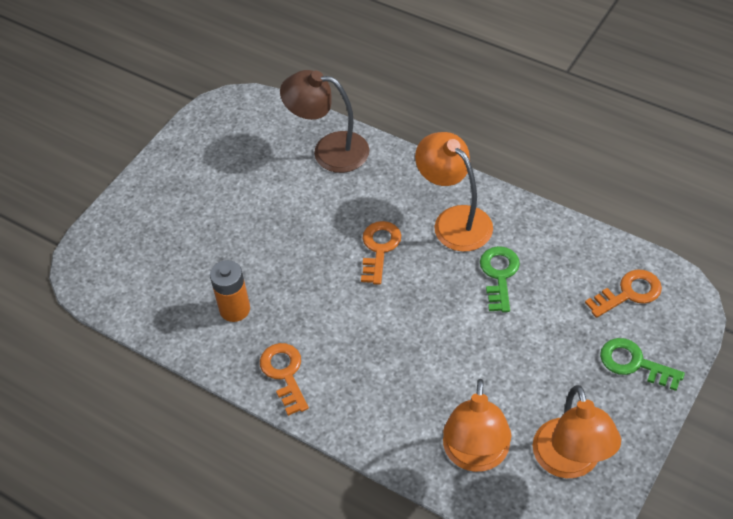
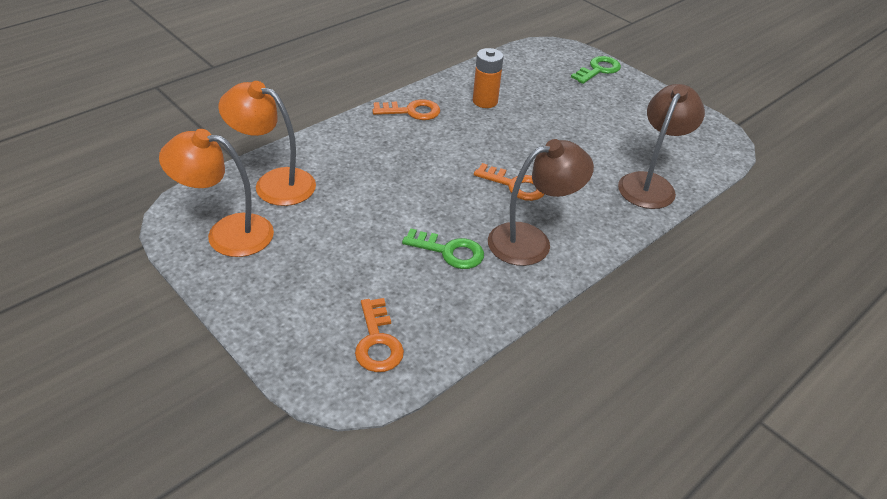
camera: 100 degrees right, 10 degrees down
(454, 220) = (531, 241): orange lamp -> brown lamp
(634, 363) = (292, 313): green key -> green key (598, 70)

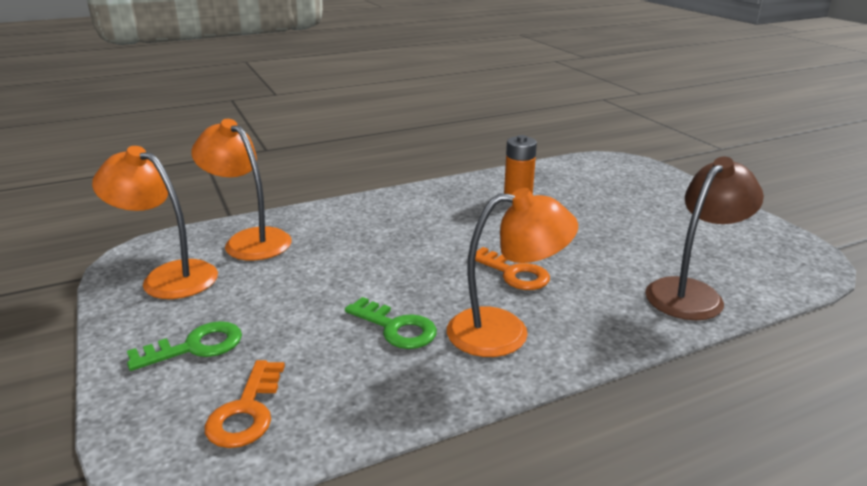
camera: 20 degrees right, 15 degrees down
(411, 111) = (432, 197): orange key -> none
(531, 241) = (505, 331): brown lamp -> orange lamp
(598, 70) = (664, 182): green key -> green key (195, 347)

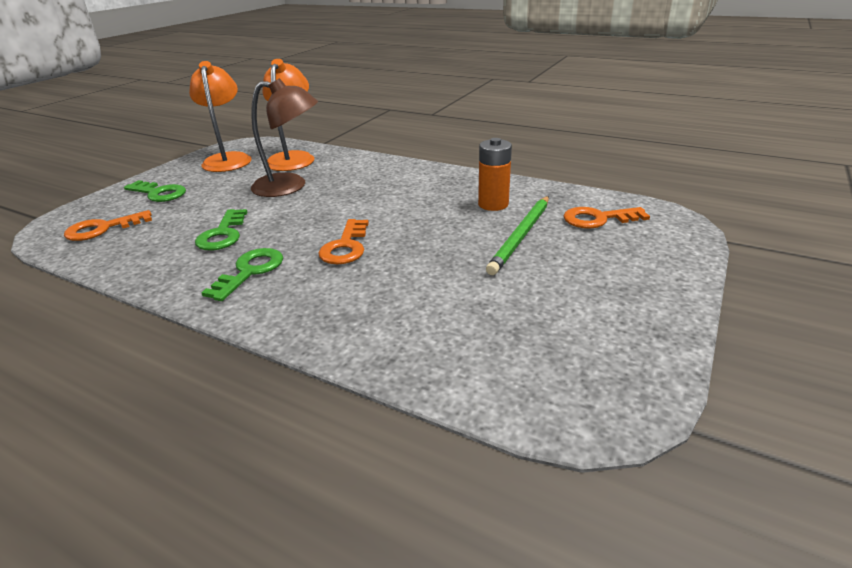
camera: 55 degrees right, 5 degrees up
(505, 331) = (250, 271): orange lamp -> green key
(583, 206) = (521, 236): none -> green pencil
(590, 177) = (598, 219): none -> orange key
(692, 293) = (409, 340): brown lamp -> brown lamp (290, 186)

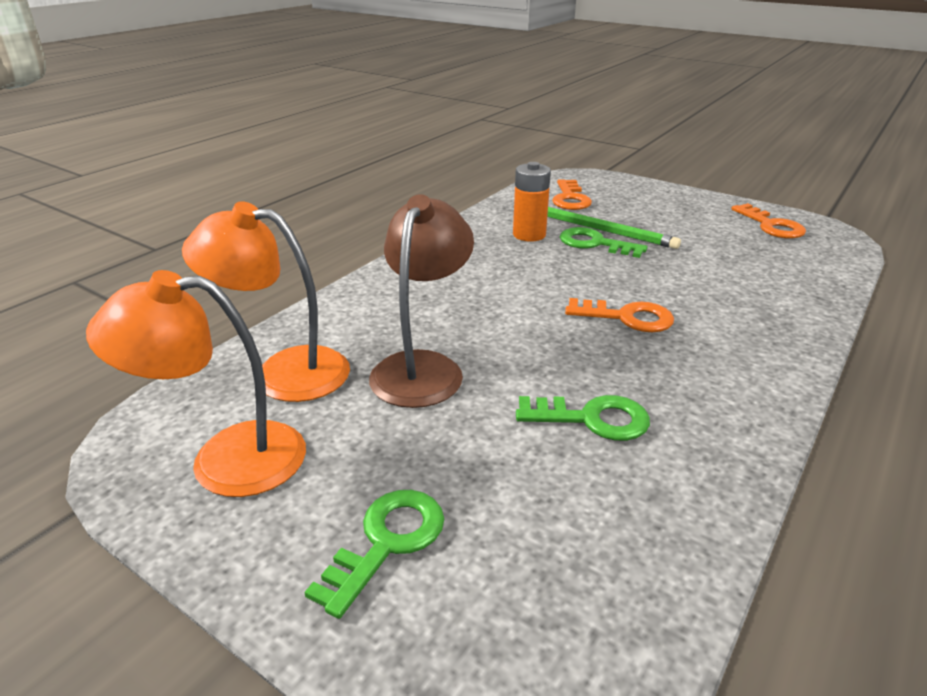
camera: 85 degrees left, 0 degrees up
(103, 229) = (559, 597): orange key -> orange key (771, 225)
(250, 271) = (696, 382): green key -> green key (595, 243)

